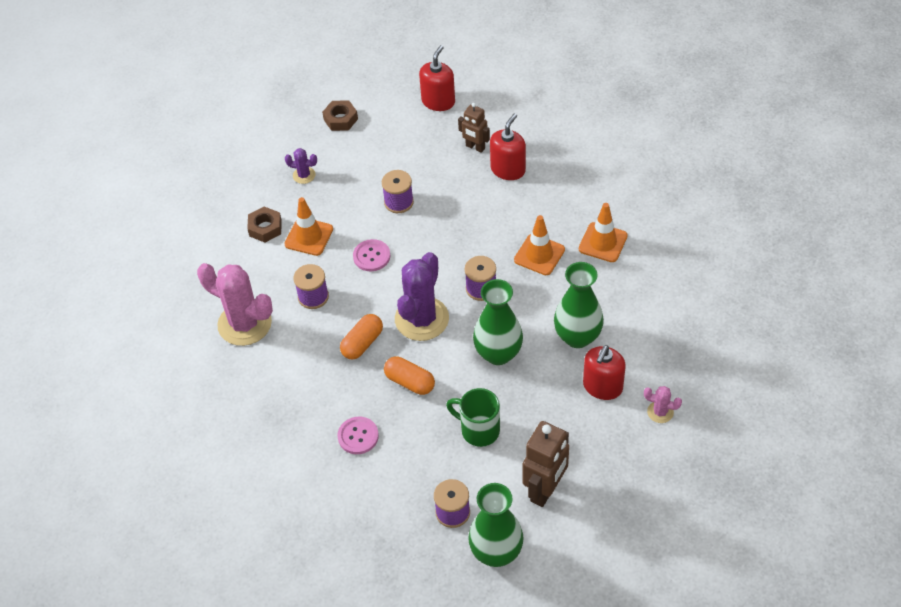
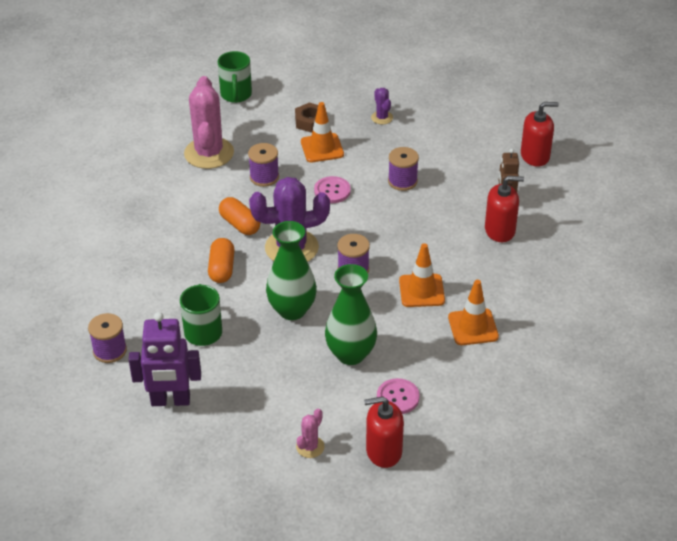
camera: 55 degrees right, 10 degrees down
(177, 266) = (236, 95): none -> green mug
(340, 119) = (459, 111): brown nut -> none
(358, 436) = (147, 262): pink button -> pink button (398, 397)
(362, 343) = (240, 224): orange capsule -> orange capsule turned 45 degrees clockwise
(496, 552) = (87, 395): green vase -> none
(545, 490) = (170, 401): brown robot -> purple robot
(602, 386) = (308, 394): red soap dispenser -> red soap dispenser (383, 451)
(660, 412) = (310, 447): pink cactus -> pink cactus turned 45 degrees clockwise

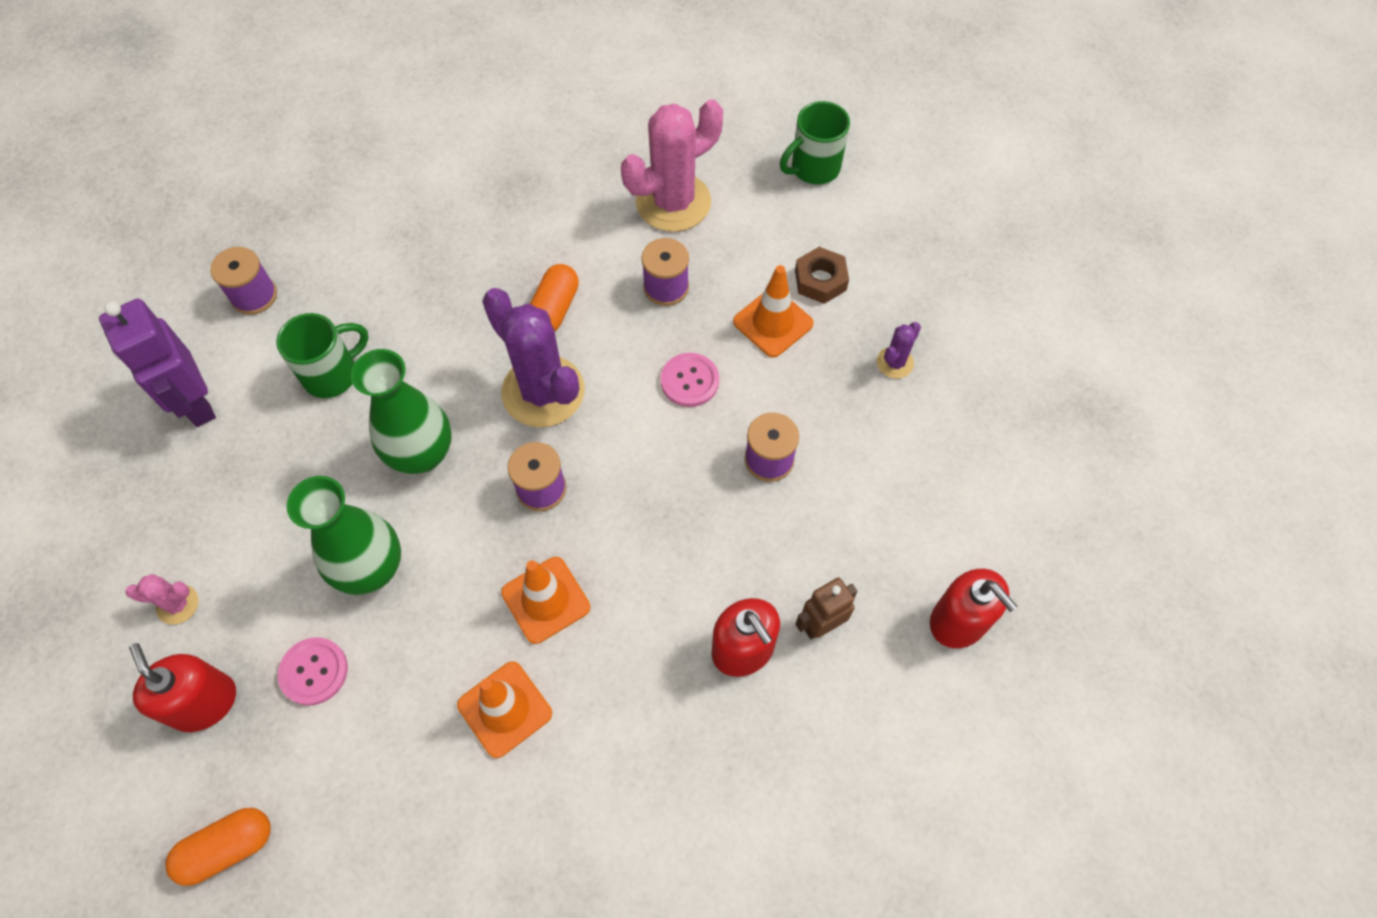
camera: 60 degrees right, 20 degrees up
(222, 269) = (458, 334): orange capsule -> orange capsule (228, 848)

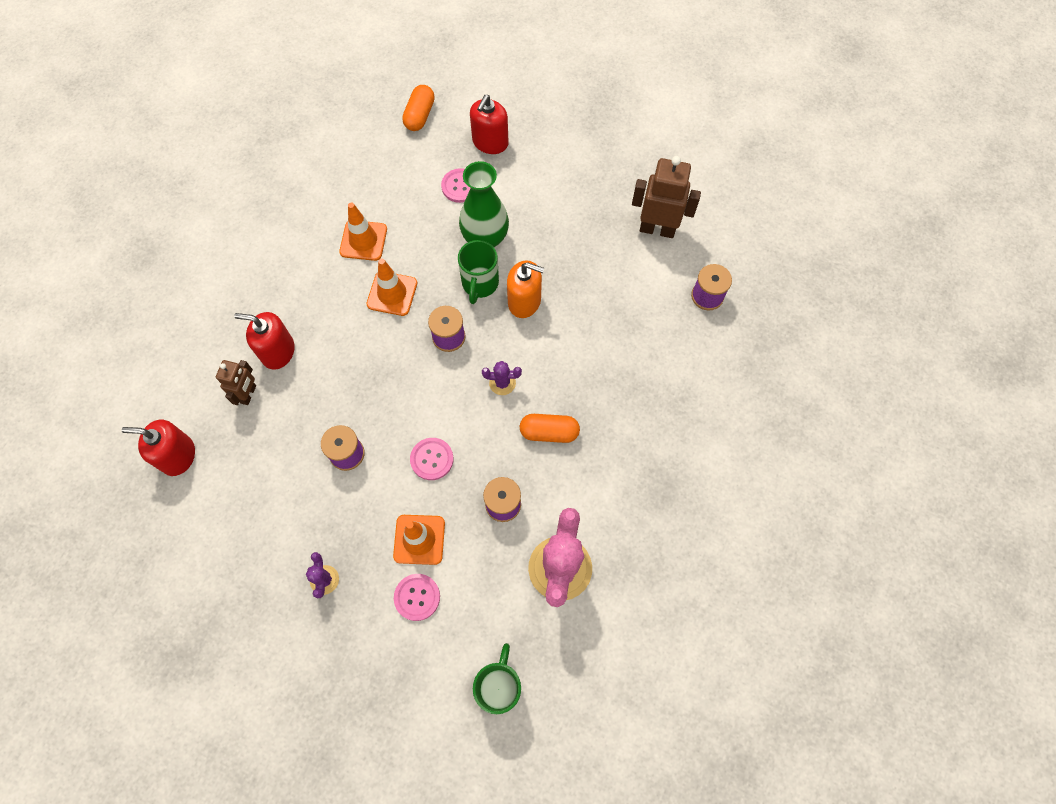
camera: 135 degrees right, 5 degrees up
(177, 604) = (548, 159): pink cactus -> none
(196, 404) = (657, 229): purple robot -> brown robot
(204, 702) = (490, 142): red soap dispenser -> red soap dispenser turned 105 degrees clockwise
(332, 374) = (615, 297): green mug -> green mug (479, 284)
(422, 454) = (524, 301): green vase -> orange soap dispenser
(543, 391) = (502, 383): purple cactus -> purple cactus, size x0.45
(554, 309) = (549, 432): orange capsule -> orange capsule turned 60 degrees counterclockwise
(820, 280) = (417, 597): brown nut -> pink button

